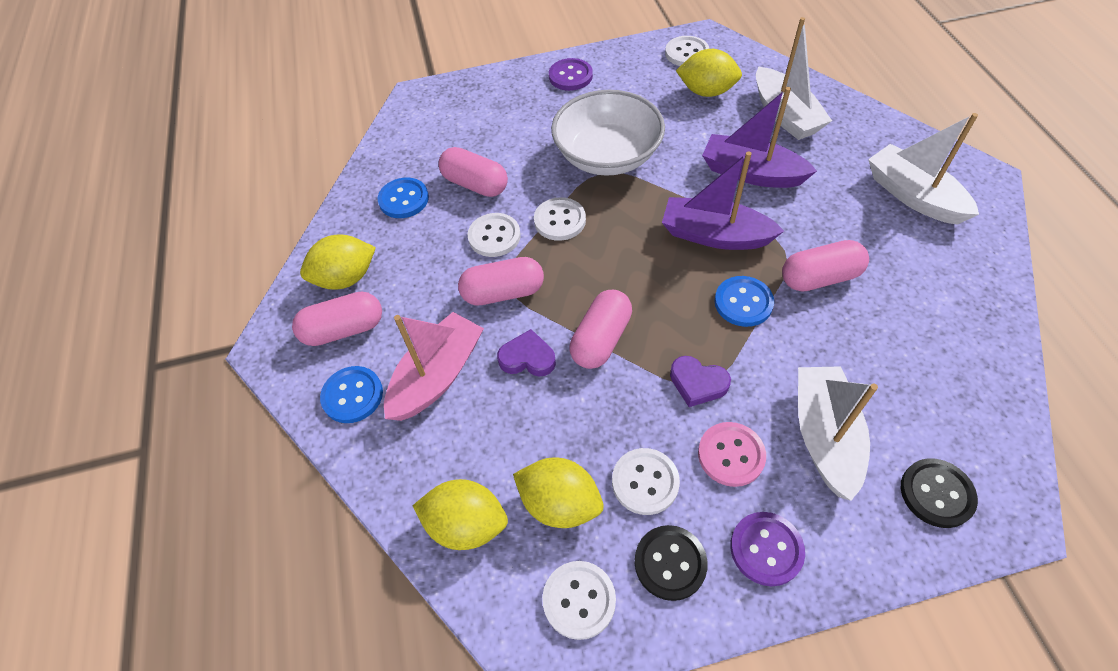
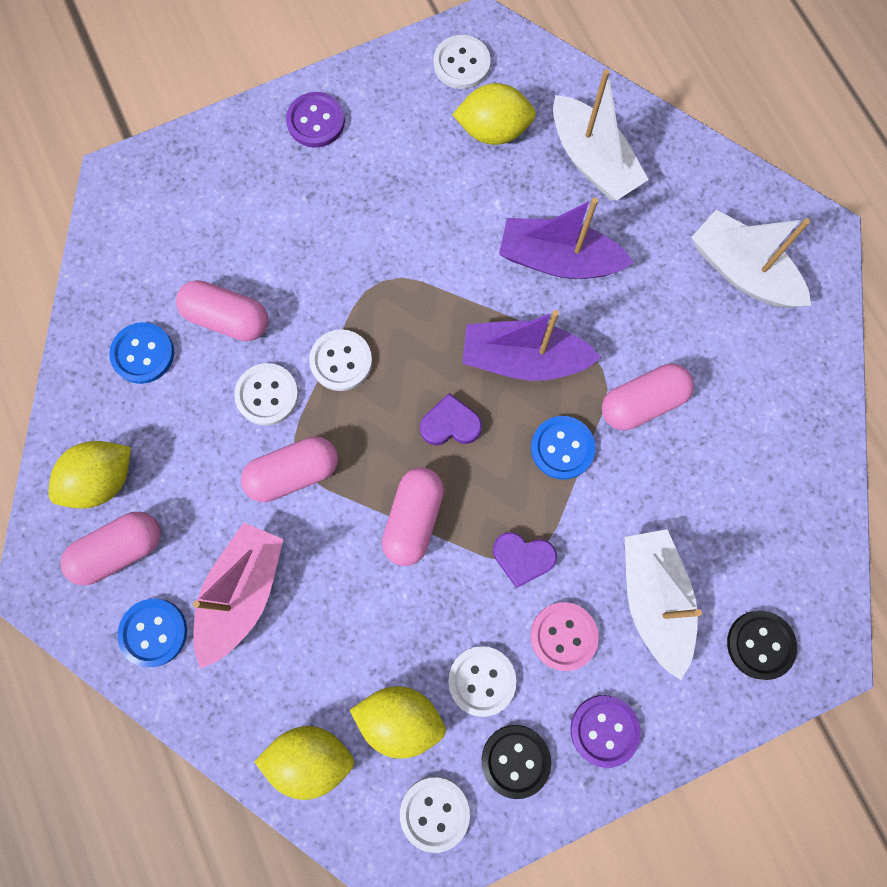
camera: 15 degrees left, 20 degrees up
(527, 358) = (337, 555): purple heart -> purple heart (450, 424)
(607, 156) = (383, 253): white bowl -> none

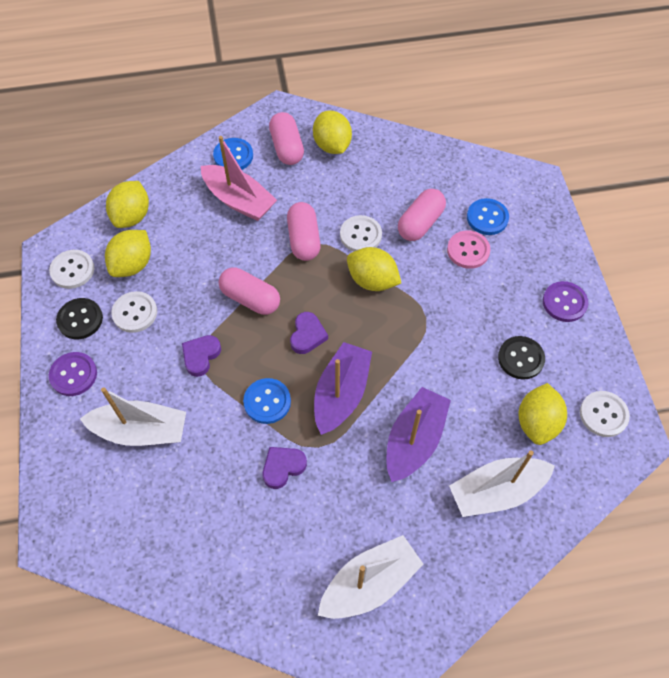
camera: 105 degrees right, 15 degrees down
(143, 354) = (407, 176): blue button -> blue button (487, 218)
(341, 361) = (372, 280): white button -> yellow lemon
(563, 636) = (141, 367): pink button -> pink button (468, 250)
(642, 403) = (283, 467): pink capsule -> purple heart
(760, 644) = (81, 493): black button -> black button (521, 358)

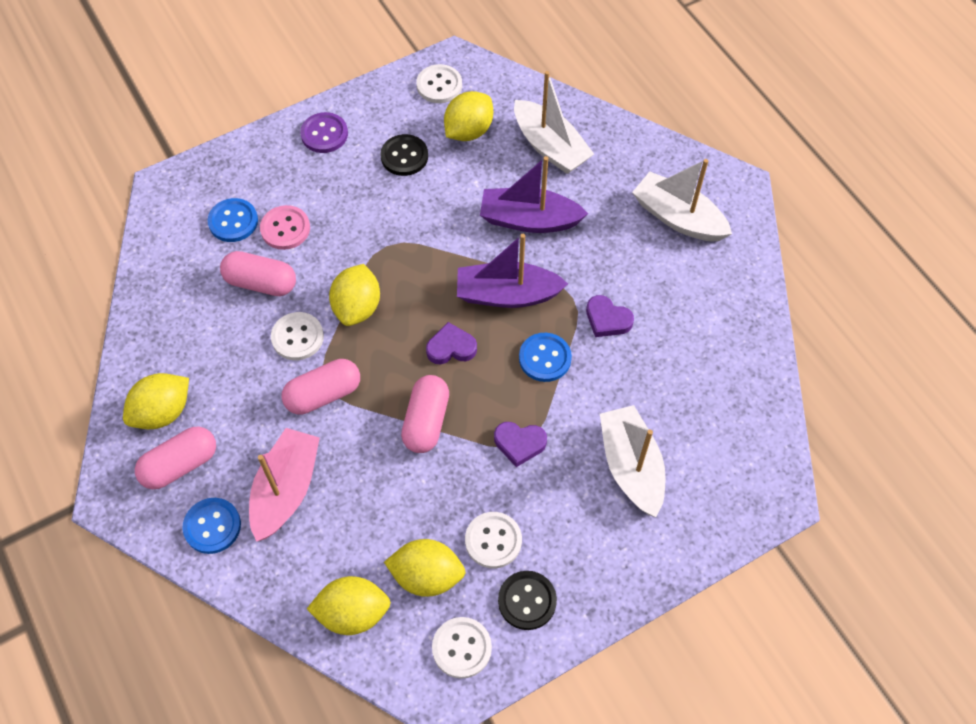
camera: 110 degrees left, 0 degrees up
(73, 375) = (599, 571): purple button -> none
(537, 422) = (468, 131): yellow lemon -> yellow lemon turned 45 degrees counterclockwise

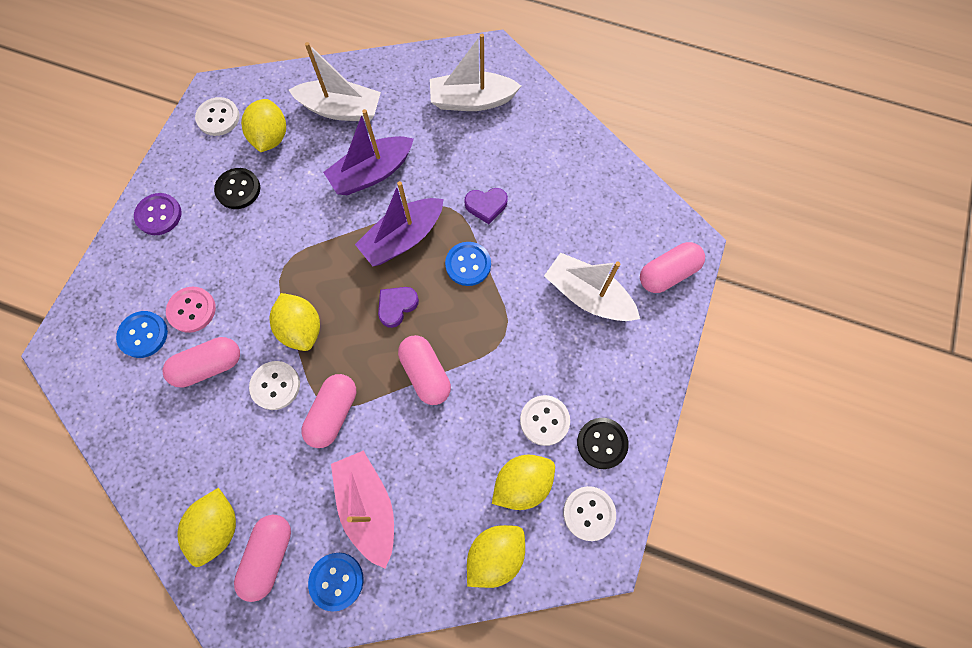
camera: 40 degrees left, 10 degrees up
(519, 444) = (503, 338): purple heart -> none
(728, 505) = (667, 273): none -> pink capsule

